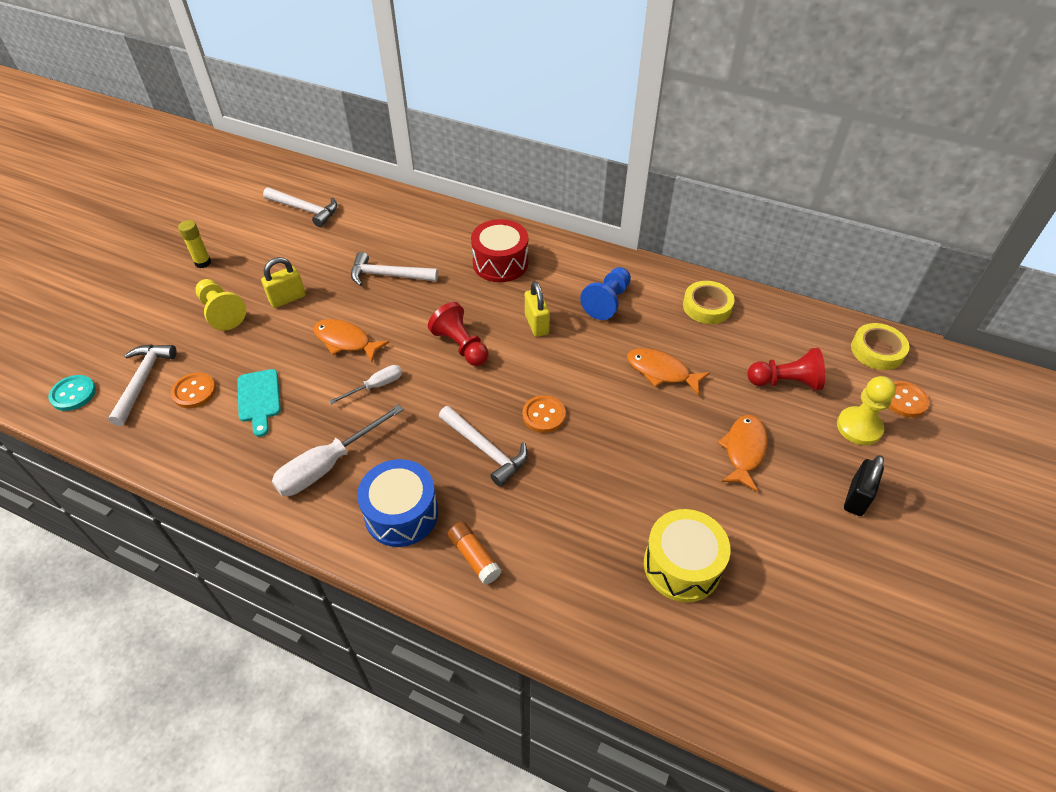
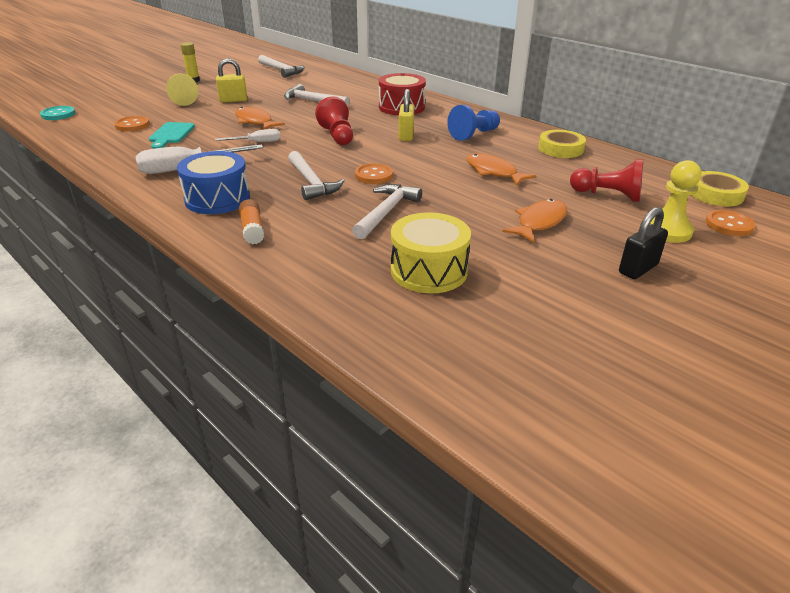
camera: 20 degrees right, 15 degrees down
(142, 381) = (105, 116): white hammer -> white hammer (386, 212)

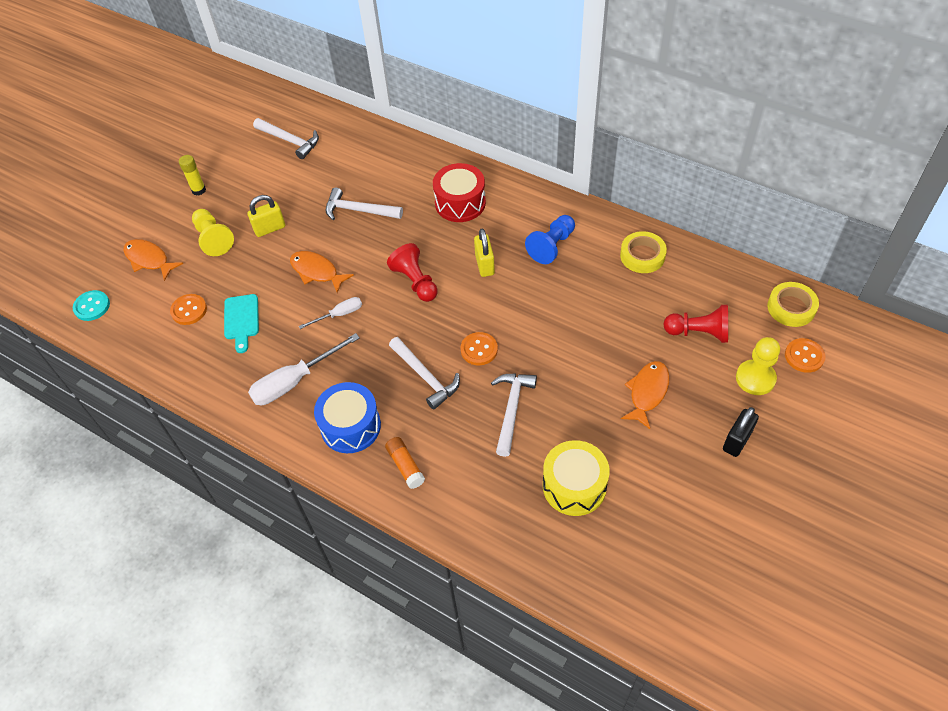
camera: 10 degrees left, 20 degrees up
(493, 172) = (588, 316): orange fish -> orange fish (149, 260)

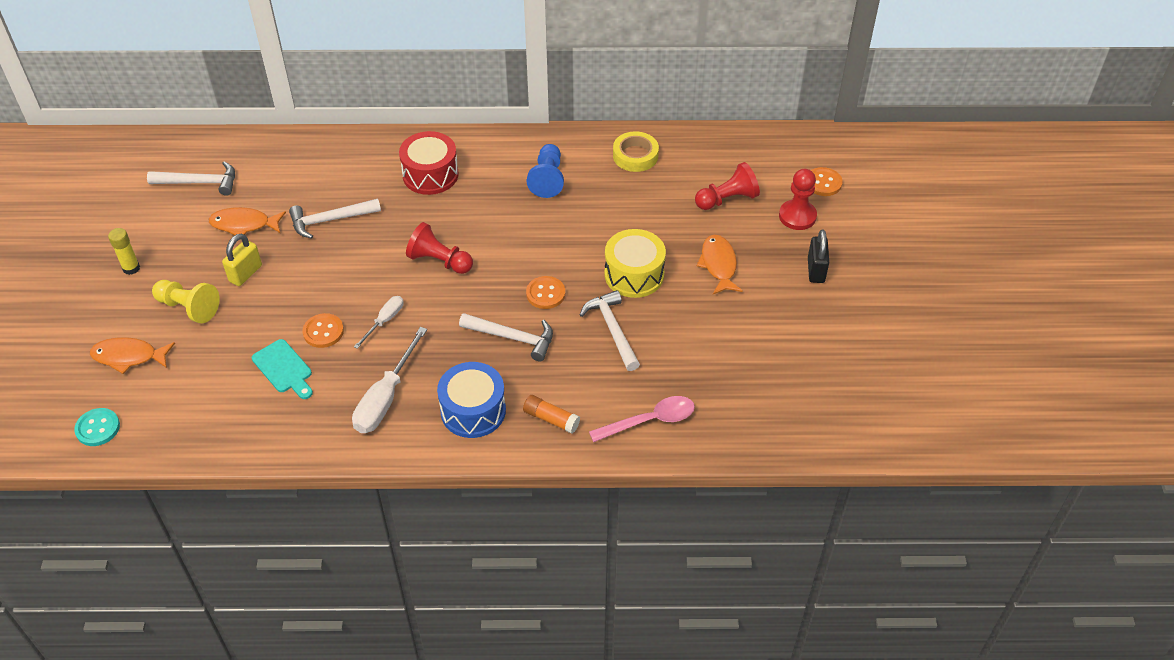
camera: 35 degrees left, 5 degrees down
(189, 310) = (217, 384): orange button -> orange button (323, 332)
(317, 272) = (330, 292): orange fish -> orange fish (244, 224)
(484, 265) = (496, 219): yellow padlock -> none
(485, 511) = (650, 421): none -> pink spoon
(574, 486) = (711, 365): yellow drum -> yellow drum (634, 275)
(755, 378) = (797, 216): yellow pawn -> red pawn
(791, 307) = (787, 149): yellow tape -> none

